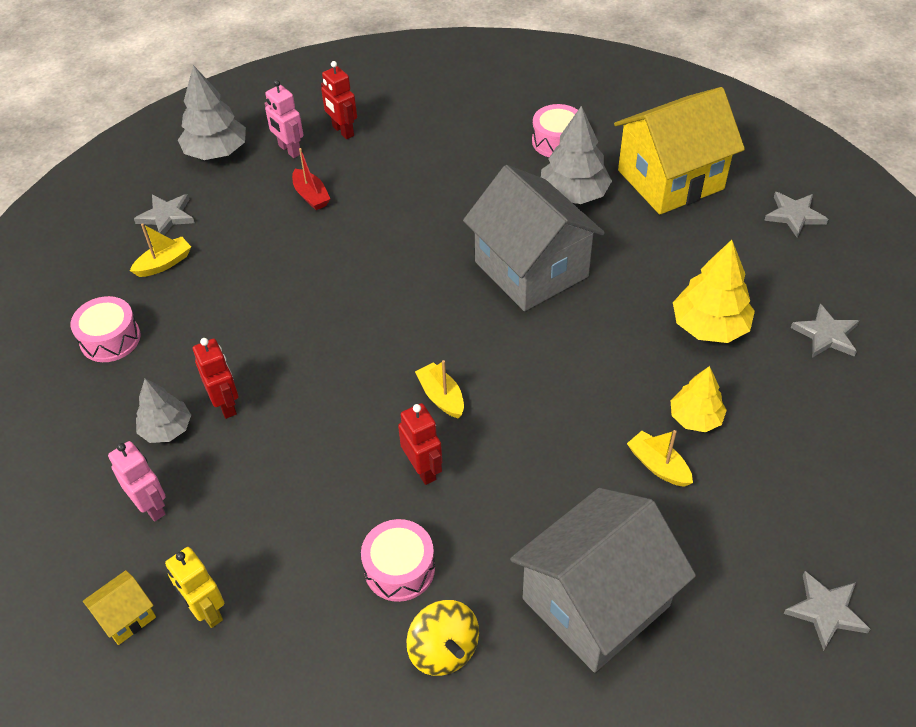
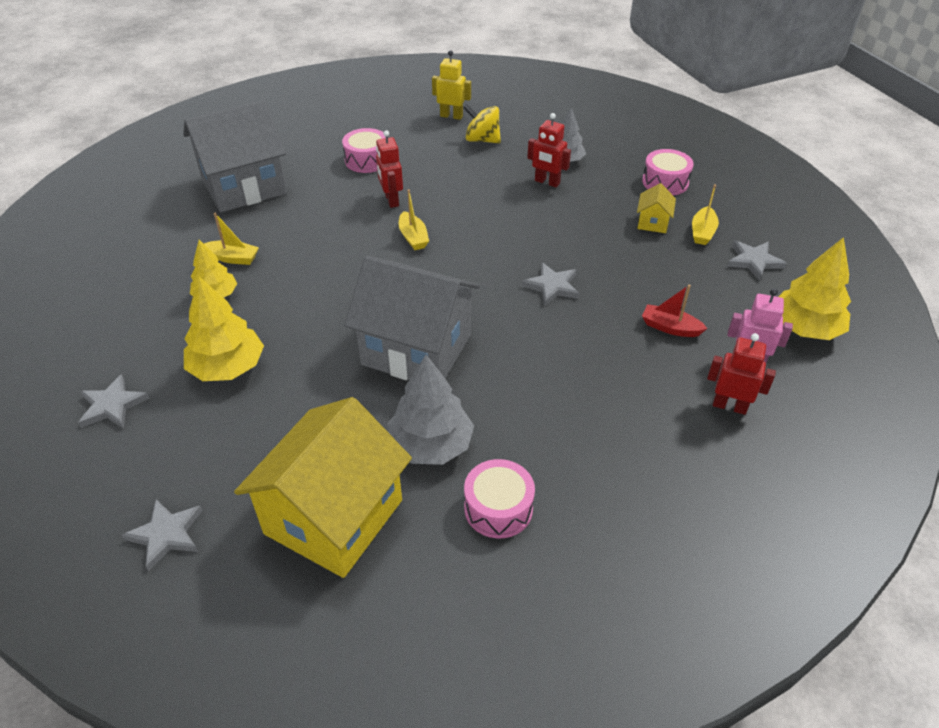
camera: 145 degrees right, 5 degrees down
(126, 616) = (487, 102): yellow house -> yellow house (653, 222)
(151, 506) = (528, 133): pink robot -> none
(216, 152) = (804, 328): grey tree -> yellow tree
(423, 469) = (391, 200): red robot -> red robot turned 45 degrees clockwise
(441, 397) = (413, 237): yellow boat -> yellow boat turned 45 degrees clockwise
(444, 650) = (318, 144): yellow spinning top -> yellow spinning top (482, 140)
(595, 602) = (244, 186): grey house -> grey house turned 45 degrees clockwise
(826, 611) = (96, 230): grey star -> grey star (552, 286)

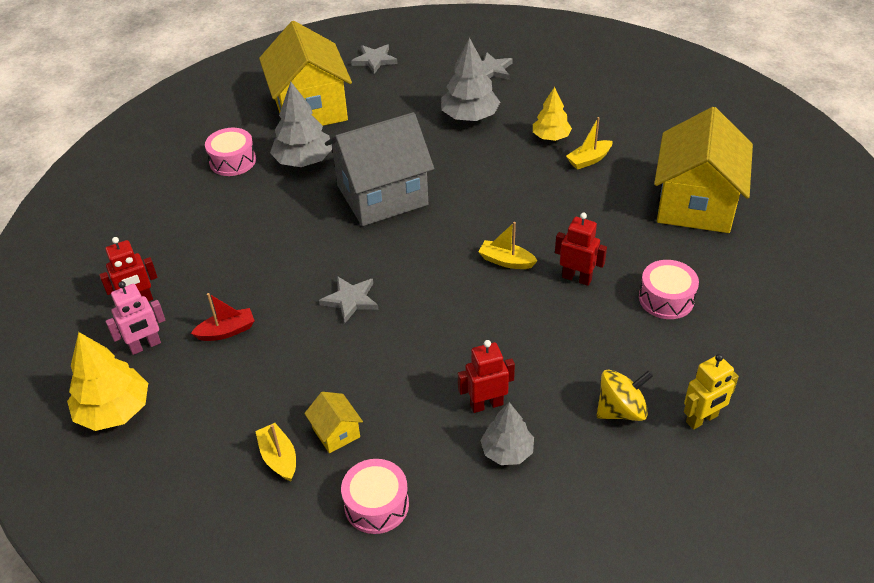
camera: 135 degrees right, 0 degrees up
(228, 367) = (469, 116): yellow tree -> grey tree
(244, 186) = (695, 204): grey house -> yellow house
(754, 261) = (203, 457): grey star -> none

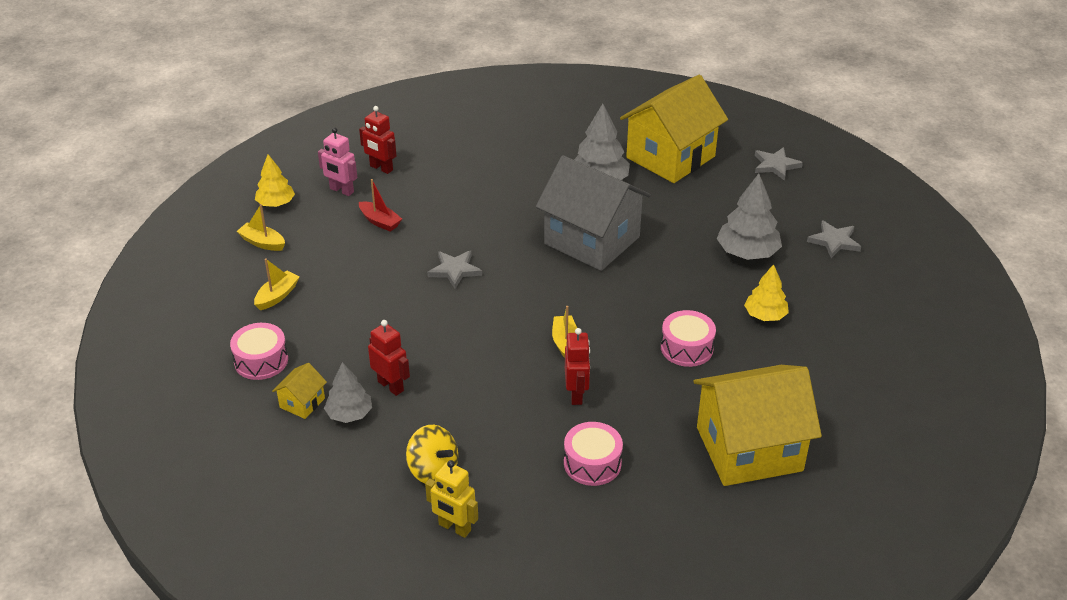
camera: 60 degrees right, 5 degrees down
(114, 410) = (276, 203): yellow tree -> yellow tree, size x0.65
(232, 161) = (567, 145): pink drum -> pink drum (686, 348)
(336, 432) = (316, 315): yellow house -> yellow house (302, 403)
(589, 160) = (752, 352): yellow boat -> yellow boat (262, 243)

